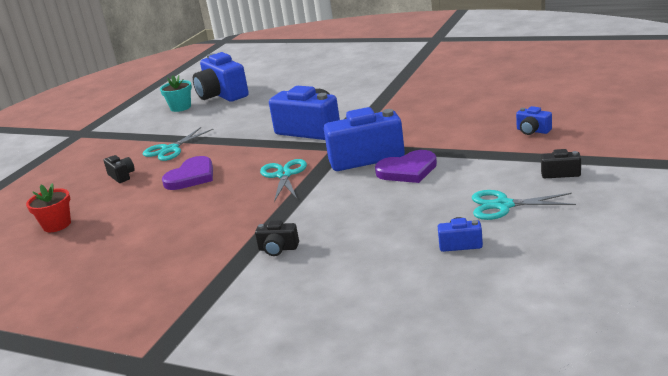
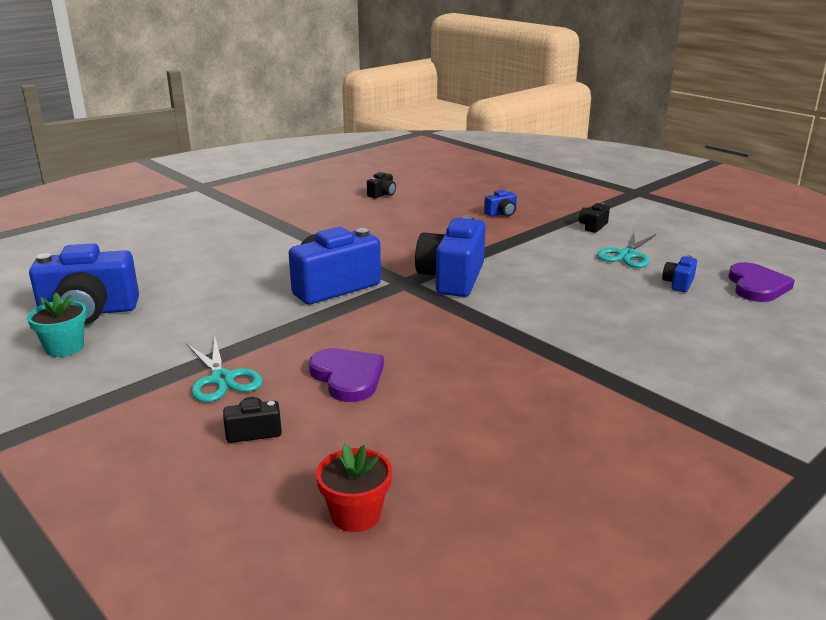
camera: 70 degrees left, 0 degrees up
(278, 249) = (613, 358): black camera -> black camera (382, 194)
(284, 175) = (434, 322): turquoise scissors -> none
(407, 170) = (511, 269): purple heart -> purple heart (757, 286)

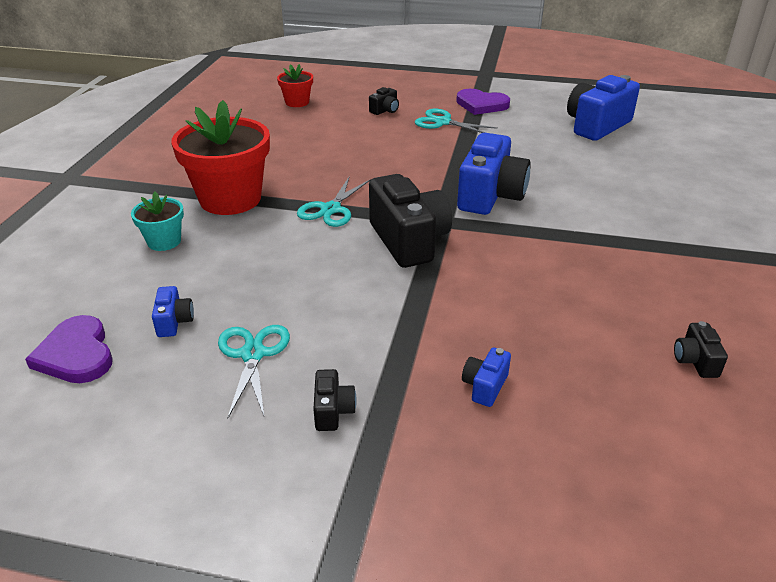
camera: 145 degrees right, 10 degrees up
(65, 347) = (555, 108): turquoise flower pot -> turquoise flower pot (164, 241)
(347, 377) = (377, 143): purple heart -> purple heart (481, 105)
(452, 278) = (409, 240): blue camera -> black camera
(490, 320) = (330, 209): none -> turquoise scissors
(587, 364) = (230, 199): none -> red flower pot

